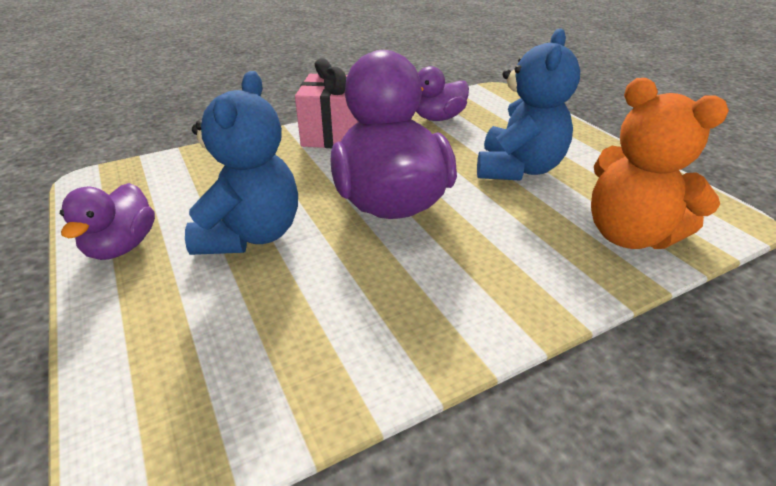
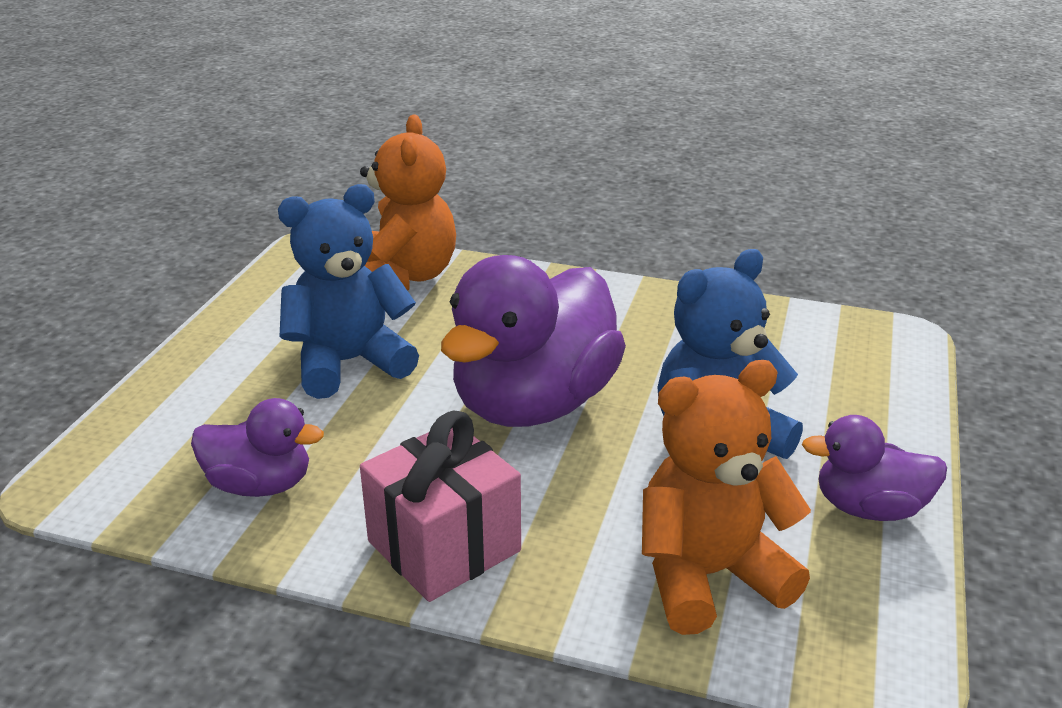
camera: 135 degrees left, 5 degrees down
(122, 246) = (869, 508): purple duck -> purple duck turned 135 degrees counterclockwise
(204, 175) = (708, 575): none -> orange teddy bear

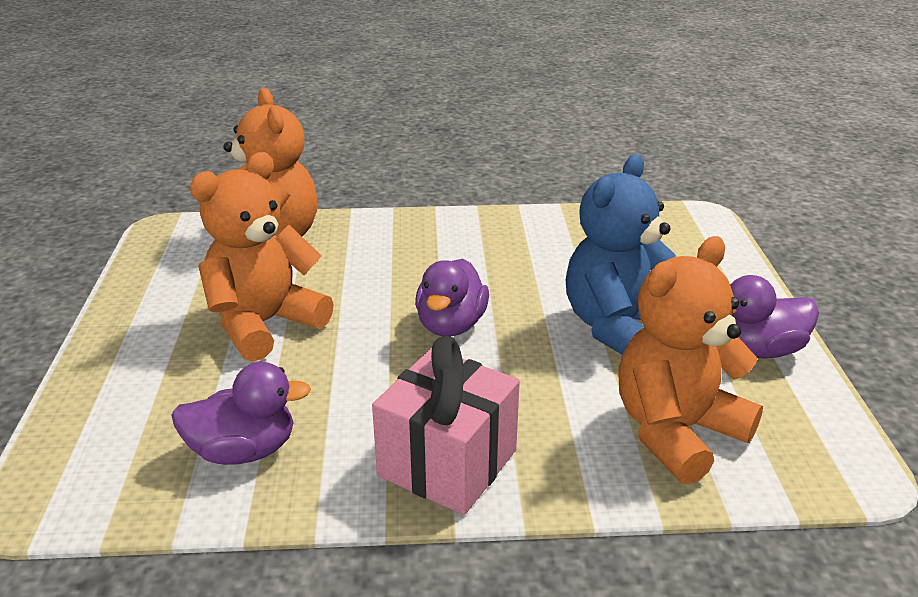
camera: 20 degrees left, 0 degrees up
(349, 363) = (264, 324): blue teddy bear -> orange teddy bear
(534, 403) = (451, 325): purple duck -> purple duck, size x0.52

